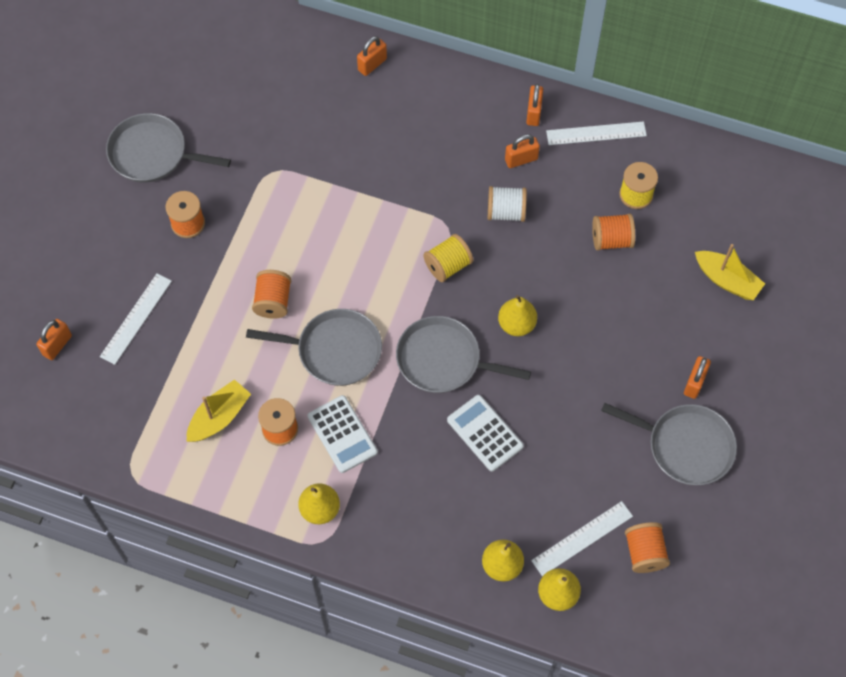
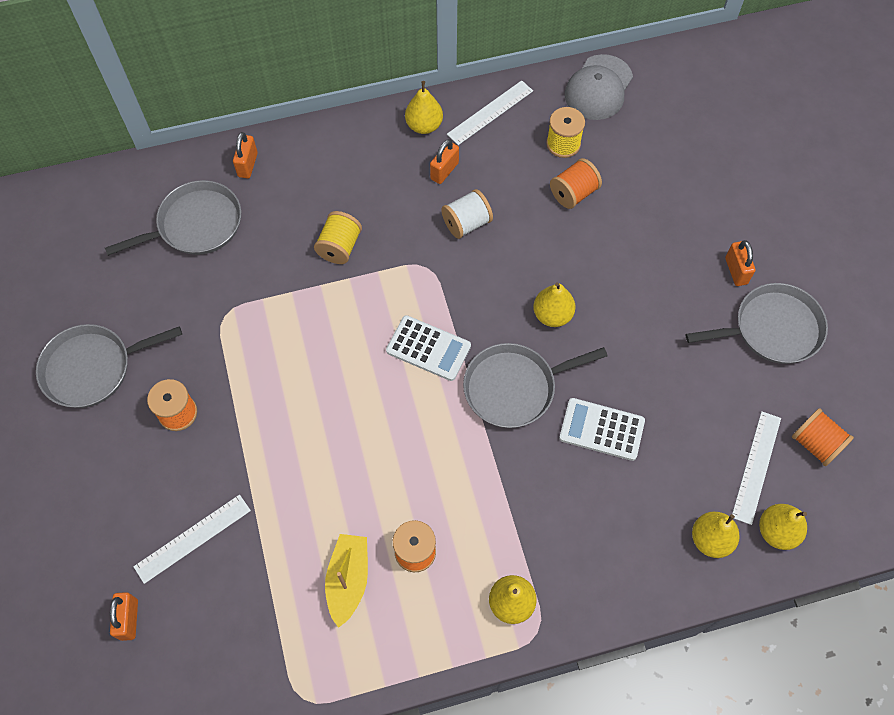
camera: 35 degrees left, 0 degrees up
(136, 318) = (193, 538): white ruler -> white ruler turned 60 degrees clockwise
(273, 301) = (317, 435): orange spool -> none
(335, 350) = (410, 443): grey pan -> grey pan (196, 225)
(342, 434) = (477, 517): white calculator -> white calculator (428, 348)
(448, 265) = (453, 301): yellow spool -> yellow spool (339, 247)
(533, 113) = (424, 125): orange padlock -> yellow pear
(704, 165) = (598, 88): none -> grey cap
(727, 280) = (691, 170): yellow boat -> none

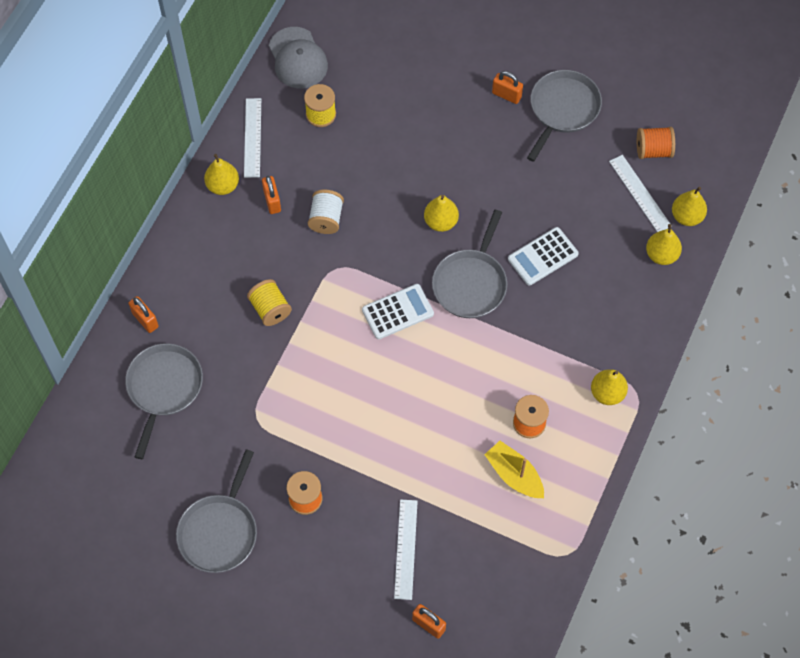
camera: 50 degrees left, 0 degrees up
(573, 193) = (364, 139): orange spool -> none

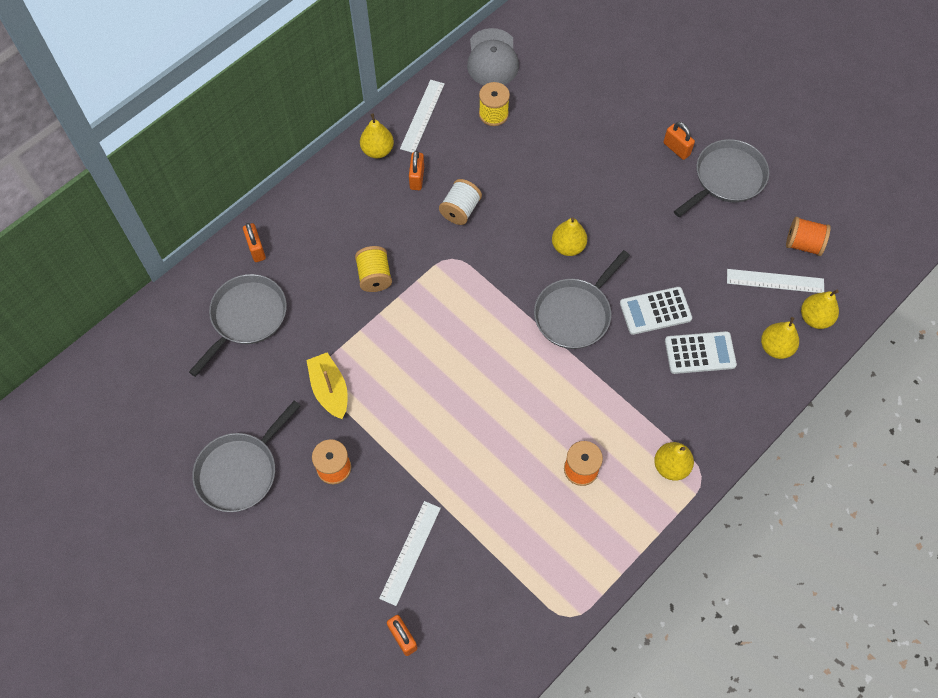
camera: 20 degrees right, 0 degrees up
(397, 312) = (493, 318): white calculator -> white calculator (700, 353)
(514, 475) = (546, 516): yellow boat -> yellow boat (330, 390)
(640, 193) = (775, 281): white ruler -> white ruler turned 75 degrees counterclockwise

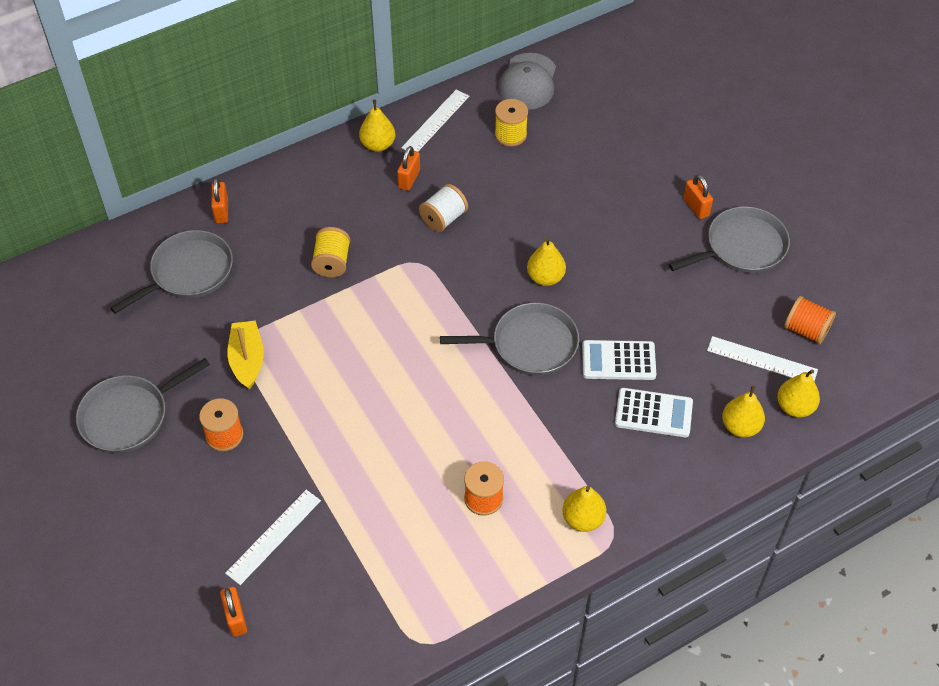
camera: 15 degrees right, 10 degrees down
(575, 314) = (530, 344): grey pan -> grey pan turned 150 degrees counterclockwise

